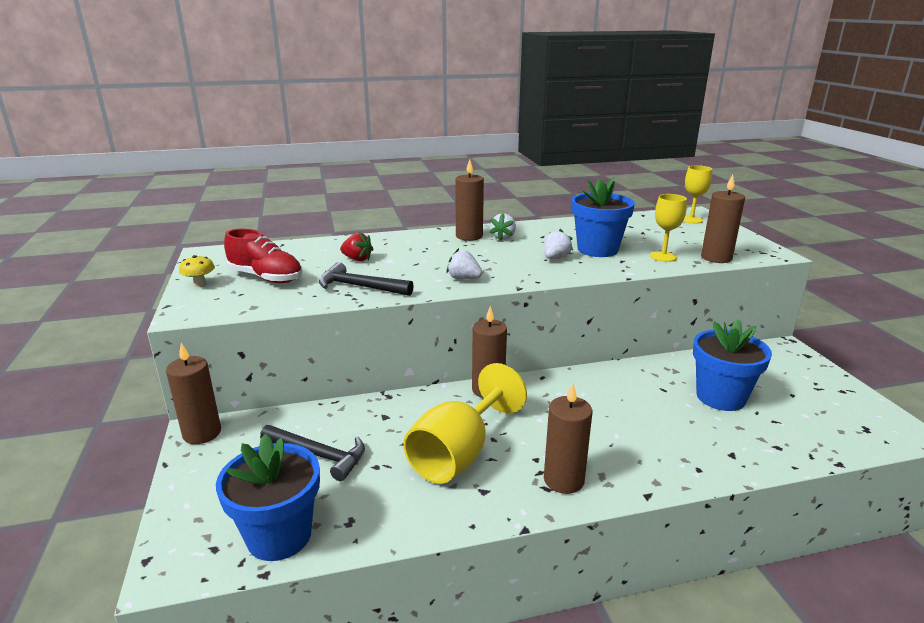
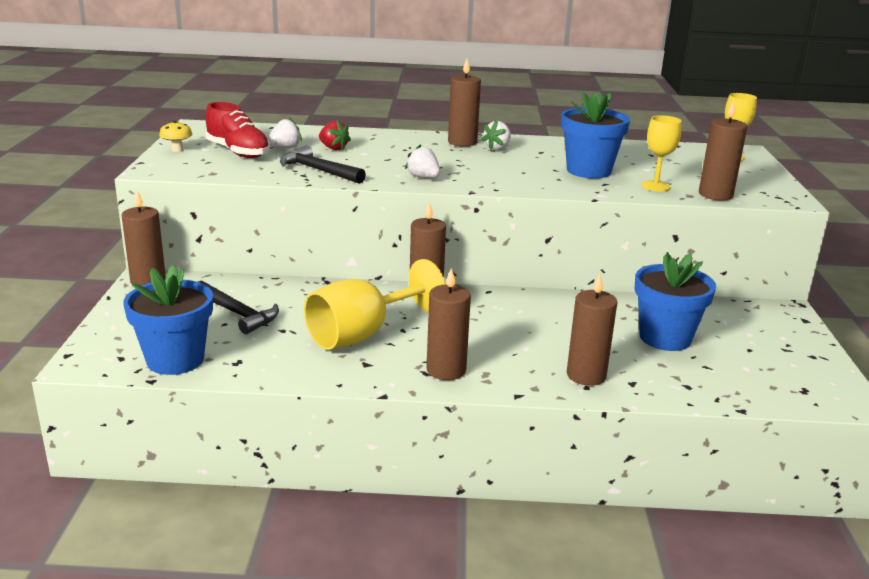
camera: 15 degrees right, 0 degrees up
(555, 258) = (535, 172): white strawberry -> white strawberry (285, 148)
(689, 455) = (586, 375): none -> brown candle

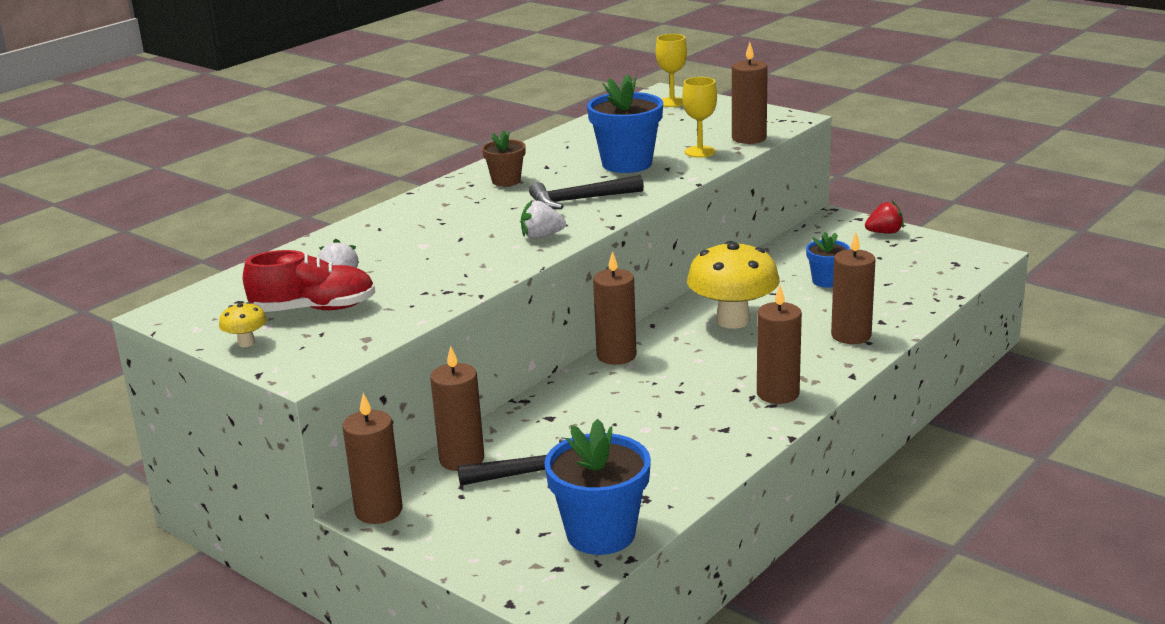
camera: 50 degrees left, 0 degrees up
(318, 170) = (445, 280): black hammer -> black hammer (580, 200)
(333, 148) = (383, 256): red strawberry -> red strawberry (884, 232)
(363, 334) = (665, 414): yellow goblet -> none
(462, 142) = (464, 191): brown candle -> brown candle (462, 459)
(497, 148) = (506, 181): white strawberry -> brown flower pot
(538, 318) = (733, 321): none -> yellow mushroom
(665, 338) = (826, 281): blue flower pot -> blue flower pot, size x0.57

